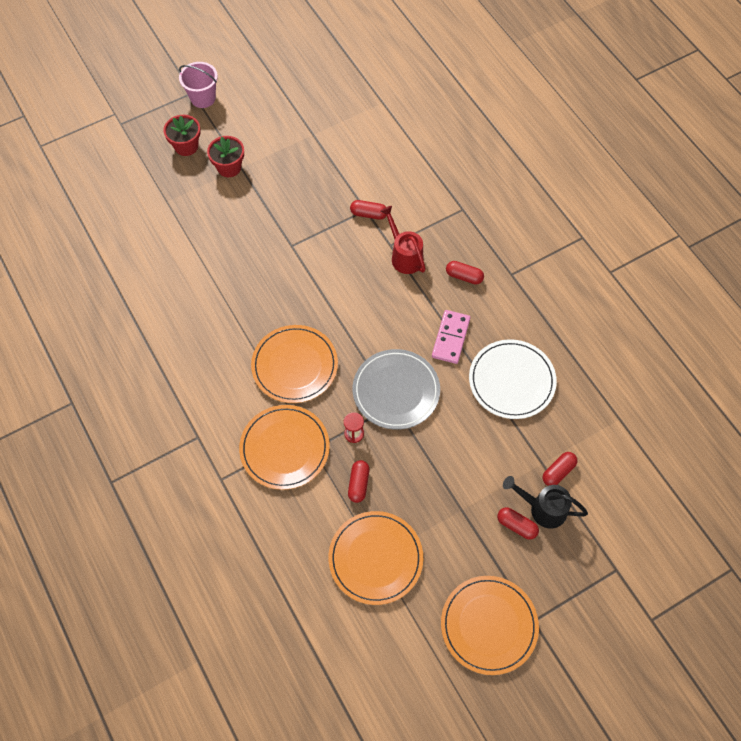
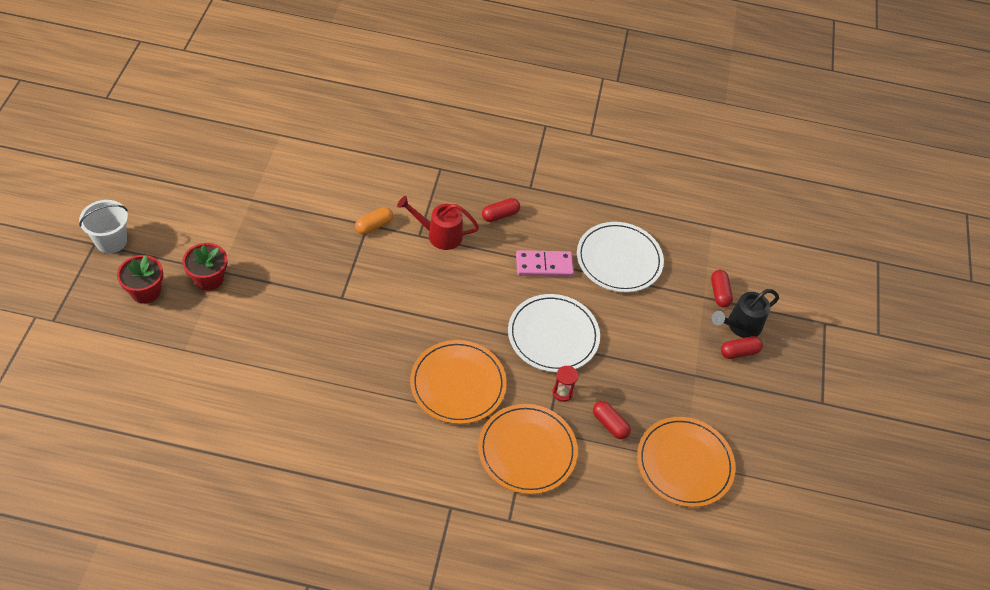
camera: 55 degrees left, 10 degrees down
(203, 98) = (111, 241): pink bucket -> white bucket
(368, 214) = (374, 226): red capsule -> orange capsule
(396, 391) = (553, 335): grey plate -> white plate
(450, 338) = (544, 265): pink domino -> pink domino turned 60 degrees counterclockwise
(489, 625) = (803, 433): orange plate -> none

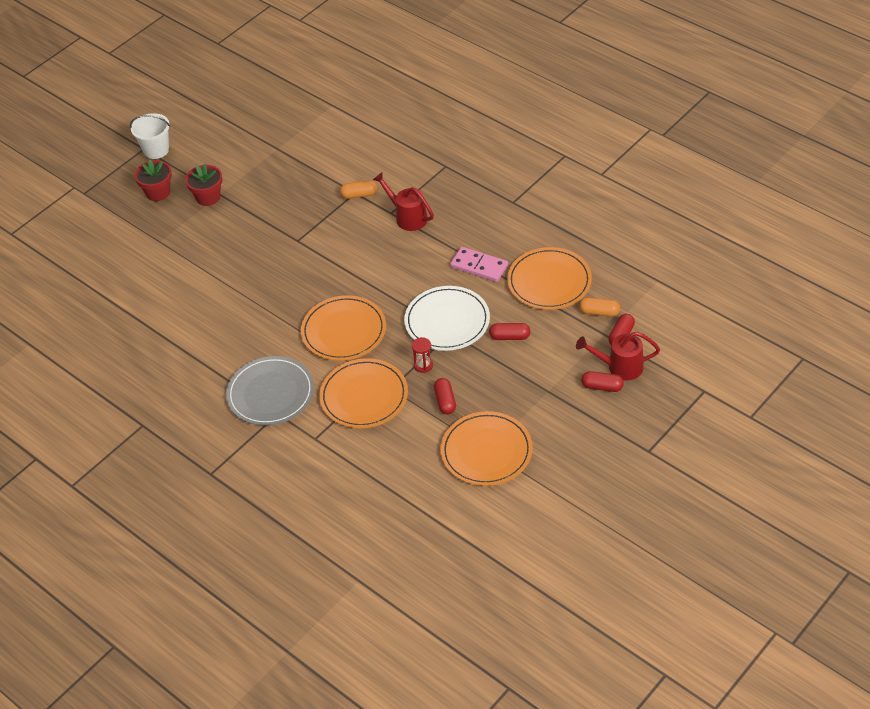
camera: 40 degrees right, 5 degrees down
(428, 487) = (270, 393): none -> grey plate
(500, 215) = (470, 216): red capsule -> red capsule (510, 337)
(619, 259) = (549, 281): white plate -> orange plate
(684, 276) = (599, 312): none -> orange capsule
(740, 326) = (619, 367): black watering can -> red watering can

